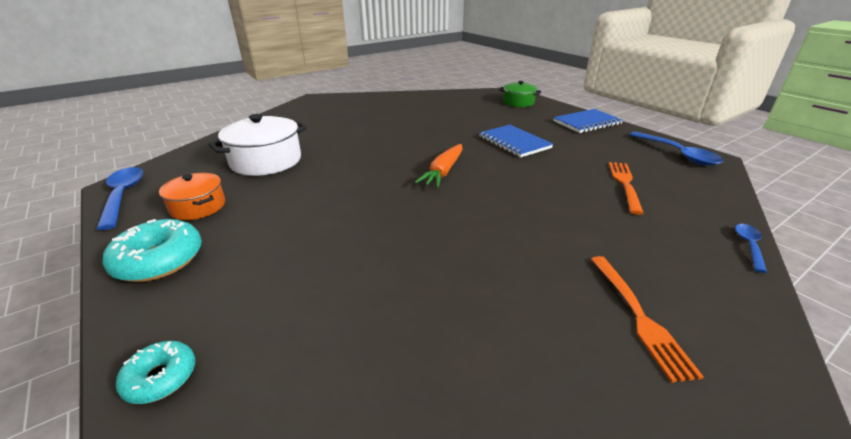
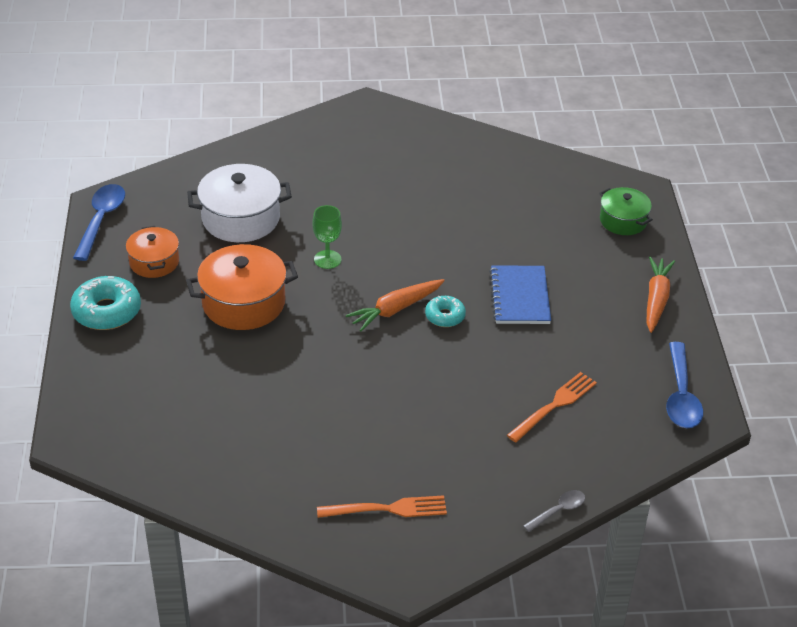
camera: 30 degrees right, 10 degrees up
(161, 378) = (81, 405): turquoise donut -> turquoise donut (445, 316)
(312, 206) = (243, 303): none -> orange pot
(360, 162) = (327, 259): none -> green goblet
(587, 123) = (656, 299): blue notebook -> orange carrot
(638, 316) = (387, 509): orange fork -> orange fork turned 120 degrees counterclockwise
(749, 246) = (558, 510): blue spoon -> grey spoon

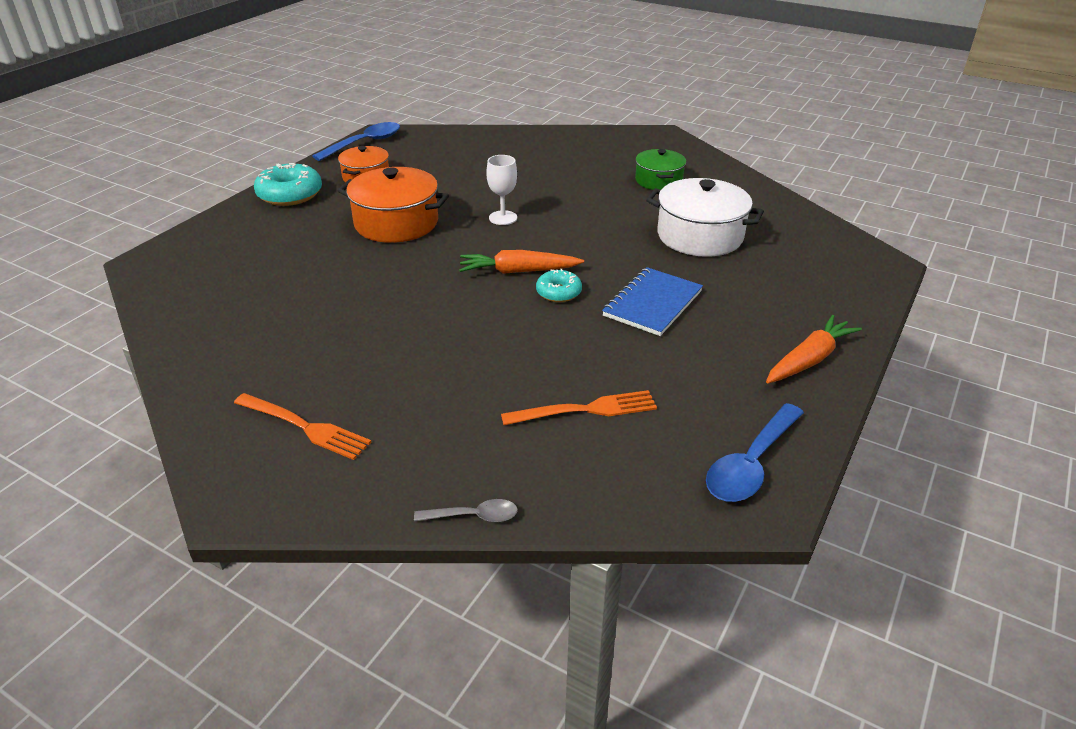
camera: 35 degrees right, 5 degrees down
(241, 218) = (467, 172): white pot -> white pot (700, 236)
(327, 259) = (503, 218): green goblet -> white goblet
(623, 221) = (835, 281): green pot -> green pot (658, 180)

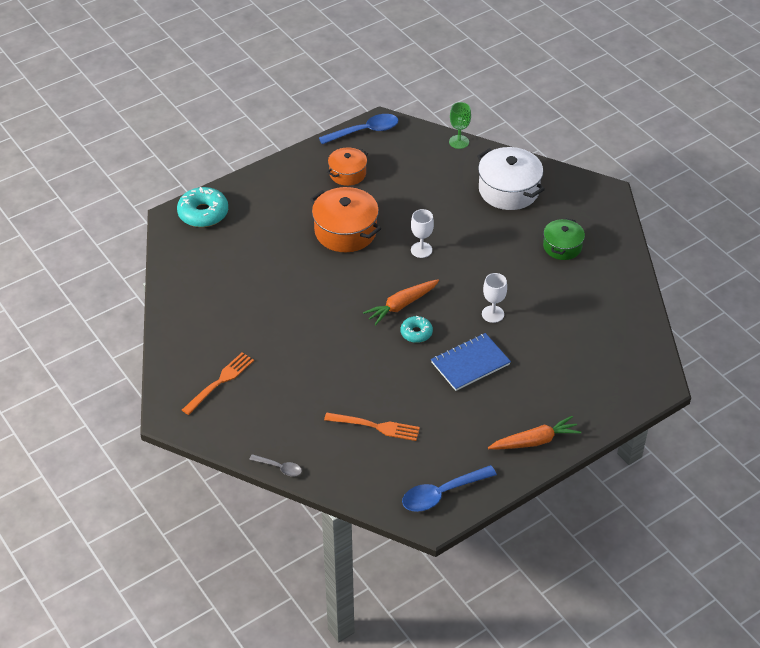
camera: 25 degrees right, 10 degrees up
(290, 194) = (287, 176): turquoise donut -> turquoise donut (203, 213)
(305, 427) = (220, 382): orange fork -> orange fork turned 105 degrees counterclockwise
(477, 131) = (459, 142): none -> green goblet
(518, 271) = (401, 305): orange carrot -> orange carrot turned 60 degrees counterclockwise
(636, 251) = (493, 314): none -> white goblet
(700, 236) = (548, 314): white pot -> white pot (508, 190)

